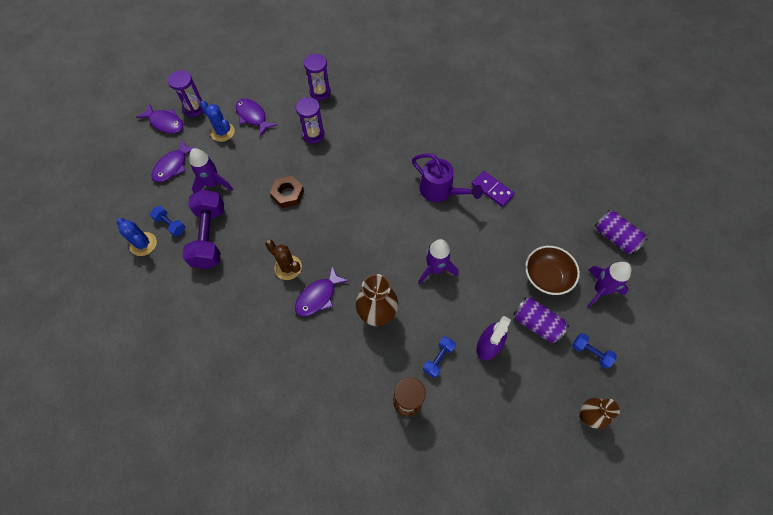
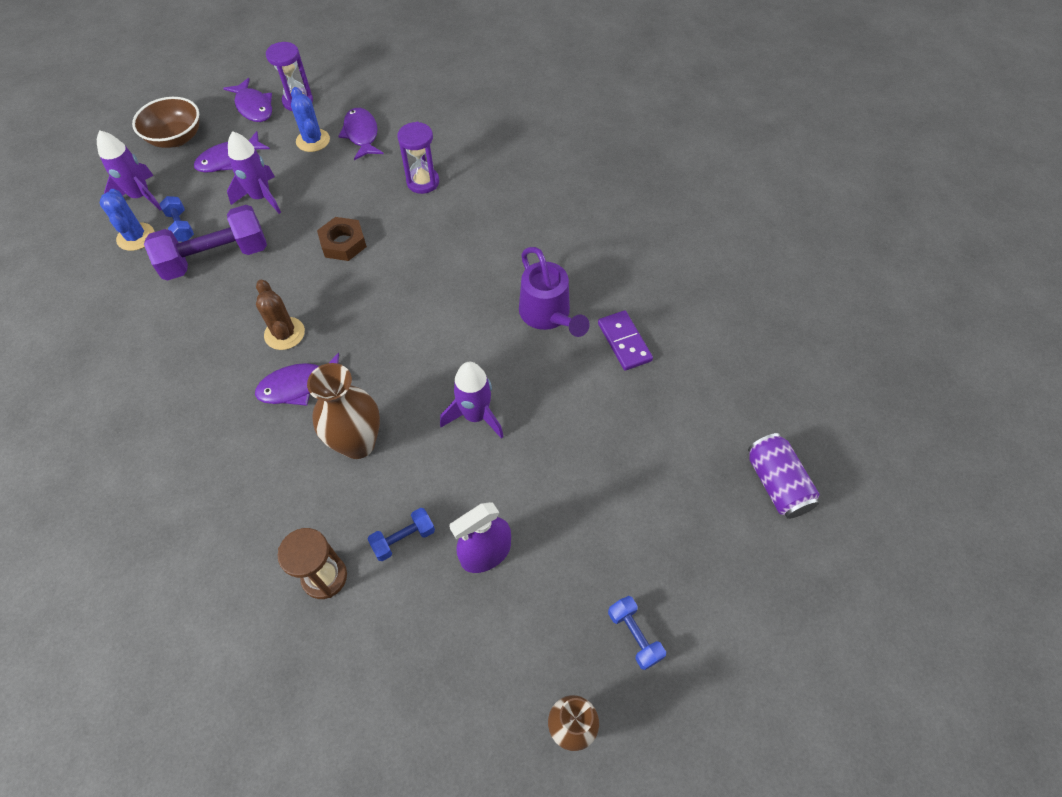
camera: 25 degrees right, 5 degrees down
(210, 236) = (216, 258): purple dumbbell -> purple dumbbell turned 45 degrees clockwise
(320, 92) = (465, 133): purple hourglass -> none
(536, 323) = (576, 555): purple can -> none
(546, 277) = (631, 495): brown bowl -> brown bowl (176, 138)
(600, 290) = (705, 550): purple rocket -> purple rocket (141, 196)

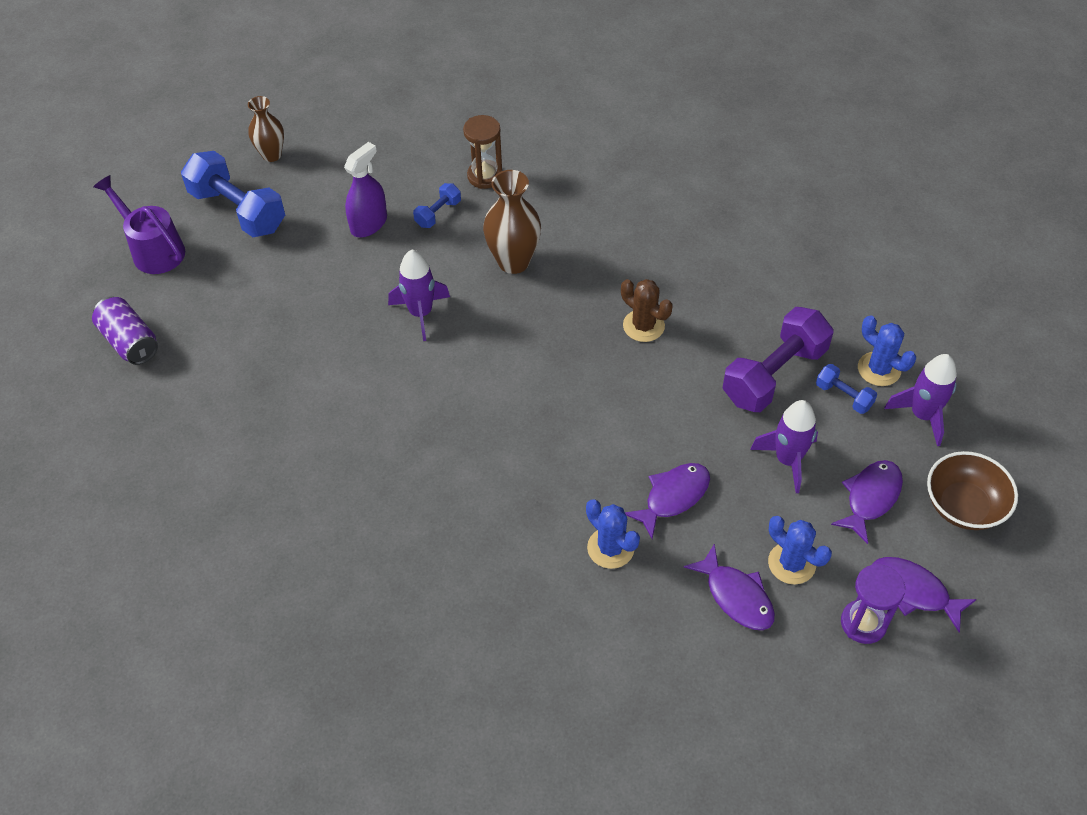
camera: 160 degrees right, 5 degrees down
(298, 386) = (597, 287): purple fish -> purple fish (673, 497)
(343, 243) = (652, 436): brown nut -> none
(423, 182) = (610, 548): purple hourglass -> blue cactus
(548, 315) = (387, 427): purple watering can -> purple watering can (153, 249)
(624, 342) = (298, 424): purple domino -> none
(634, 635) = (238, 211): blue dumbbell -> blue dumbbell, size x2.08

